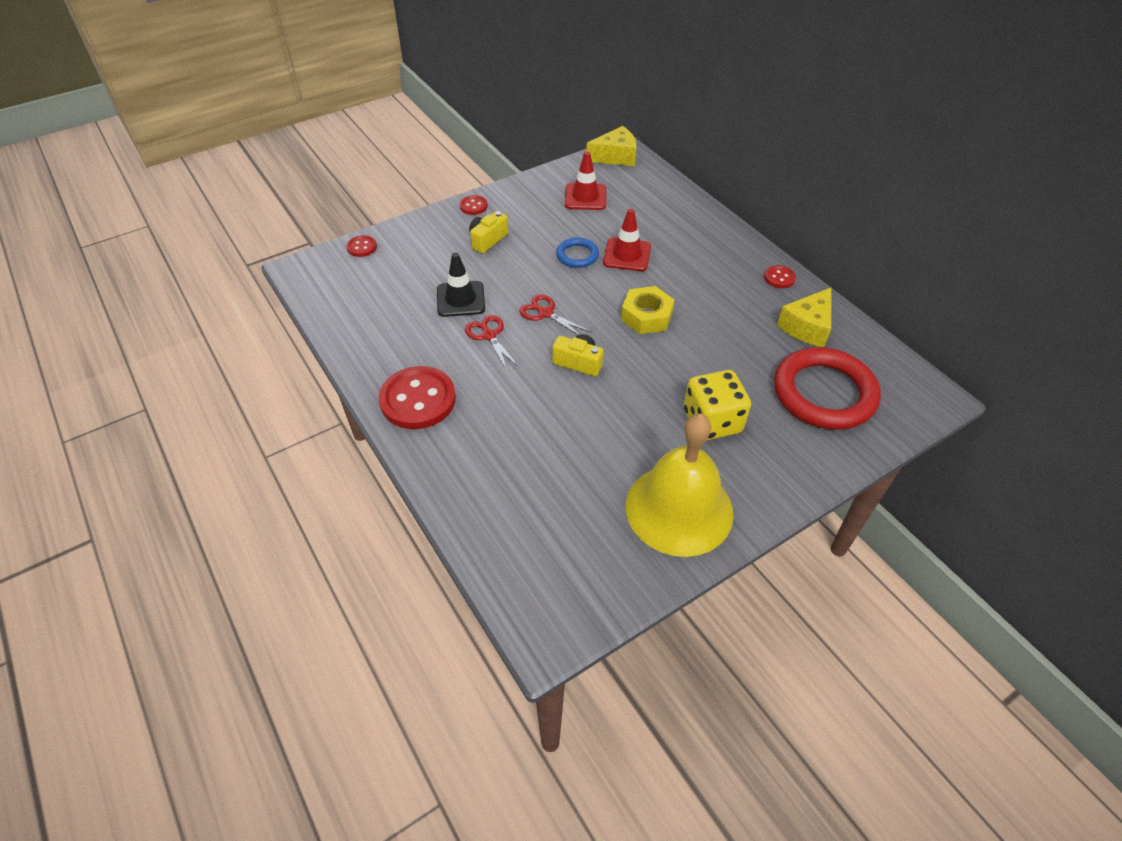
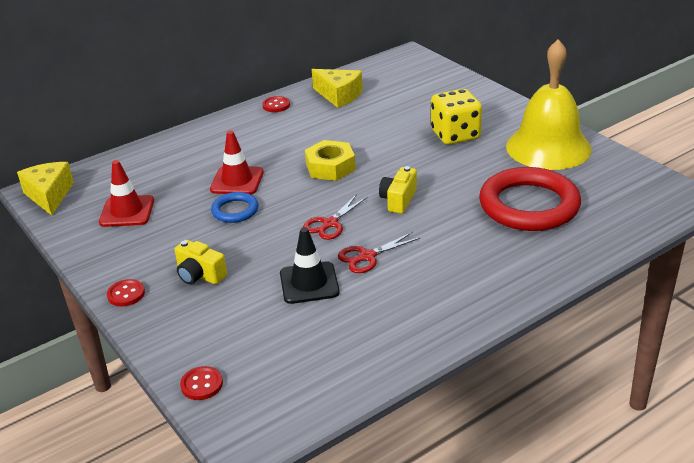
camera: 90 degrees left, 15 degrees down
(418, 400) = (470, 293): red button -> none
(824, 393) = (413, 91): red ring -> red ring (529, 205)

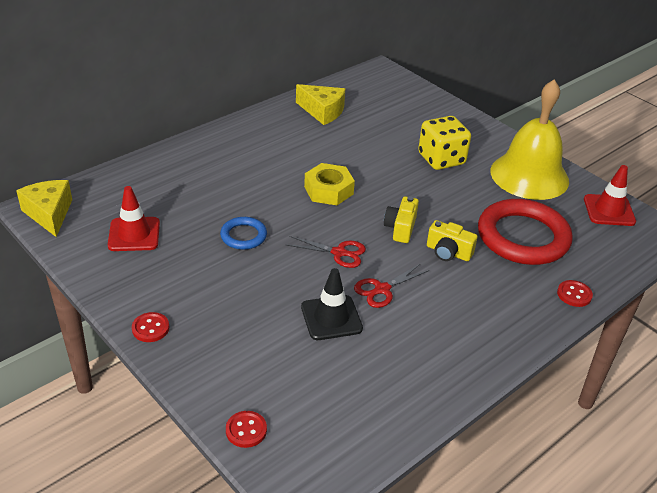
camera: 10 degrees left, 5 degrees up
(200, 275) = (221, 308): yellow camera -> yellow camera (448, 252)
(237, 181) = (239, 203): red traffic cone -> red traffic cone (609, 210)
(276, 105) = (263, 120): red button -> red button (574, 294)
(329, 224) = (339, 253): red scissors -> red scissors turned 105 degrees counterclockwise

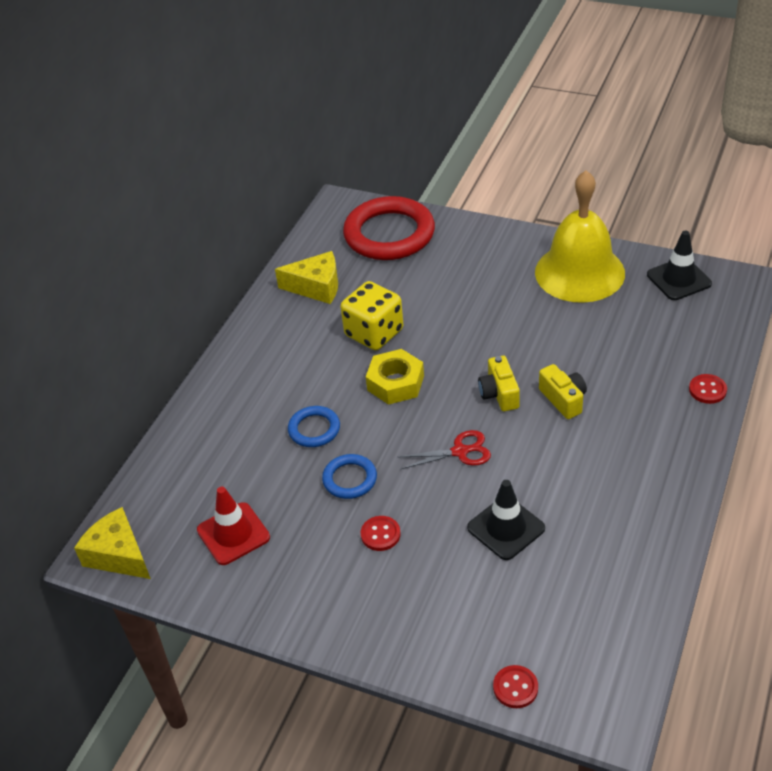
camera: 20 degrees left, 5 degrees up
(150, 328) = (339, 631): red button -> red button (380, 534)
(246, 195) = (314, 429): none -> blue ring
(382, 289) = (531, 472): red scissors -> none
(441, 159) = (481, 292): yellow dice -> yellow dice (374, 333)
(448, 252) = (563, 399): yellow camera -> yellow camera turned 120 degrees counterclockwise
(523, 237) = (621, 348): red ring -> red ring (389, 234)
(609, 210) = (679, 279): red traffic cone -> black traffic cone

